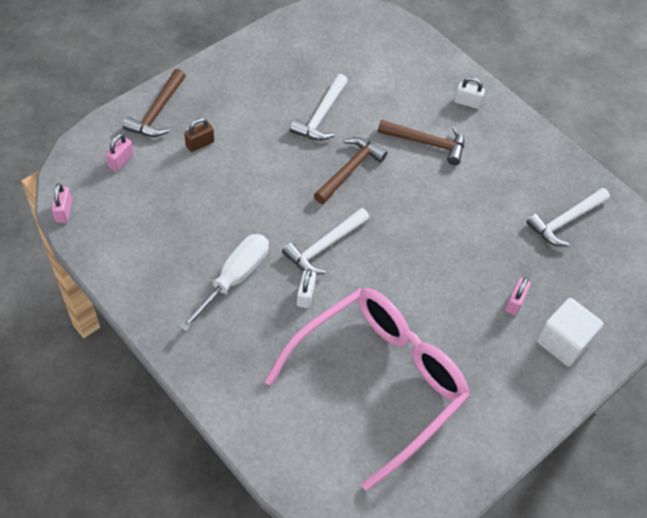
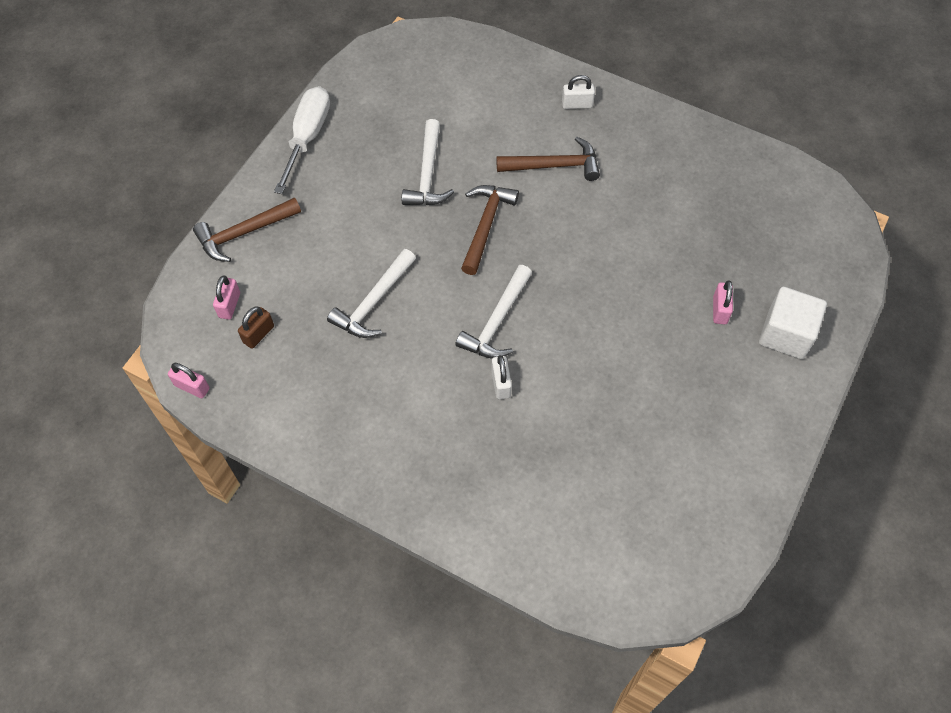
camera: 15 degrees left, 5 degrees up
(64, 211) = (192, 387): pink padlock -> pink padlock turned 45 degrees counterclockwise
(157, 112) = (244, 233): brown hammer -> brown hammer turned 60 degrees clockwise
(200, 144) = (309, 254): brown padlock -> brown padlock (258, 334)
(235, 278) = (417, 393): white screwdriver -> white screwdriver (307, 137)
(378, 381) = (618, 449): pink glasses -> none
(565, 221) = (734, 201): white hammer -> white hammer (374, 302)

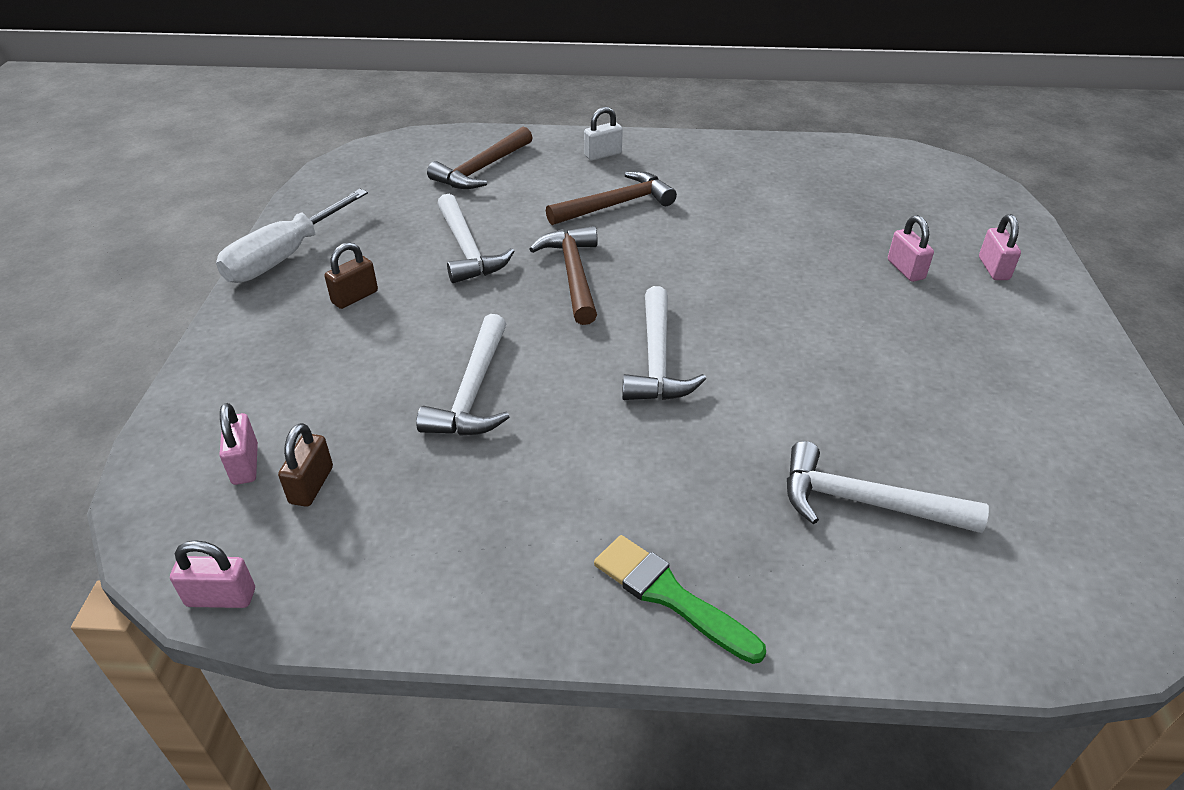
camera: 25 degrees left, 20 degrees down
(244, 233) = (234, 374): brown hammer -> brown hammer (482, 169)
(307, 137) = (284, 257): white screwdriver -> white screwdriver turned 135 degrees counterclockwise
(337, 193) = (355, 297): none -> brown padlock
(408, 483) = (670, 596): none -> green brush
(501, 383) = (713, 422): white padlock -> none
(551, 474) = (865, 502): none -> white hammer
(785, 334) = (993, 268): white cube -> pink padlock

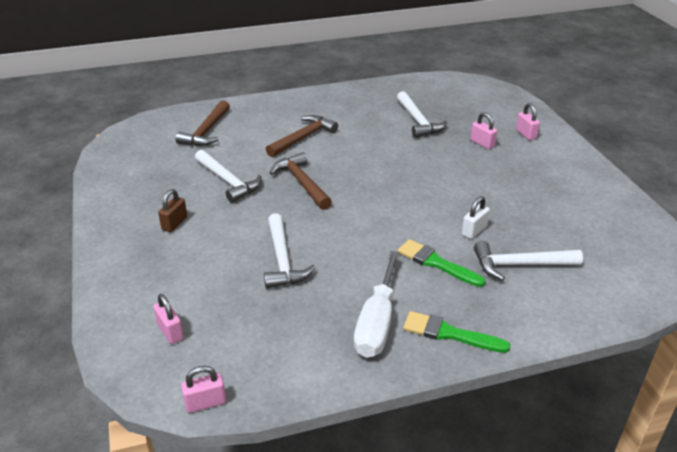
camera: 20 degrees left, 5 degrees down
(284, 257) = (111, 209): white screwdriver -> white screwdriver (377, 322)
(311, 485) = (219, 332): brown padlock -> none
(603, 155) = (277, 109): white padlock -> white padlock (474, 231)
(657, 359) = (376, 219): white hammer -> white hammer (418, 121)
(716, 460) = (436, 263): none -> green brush

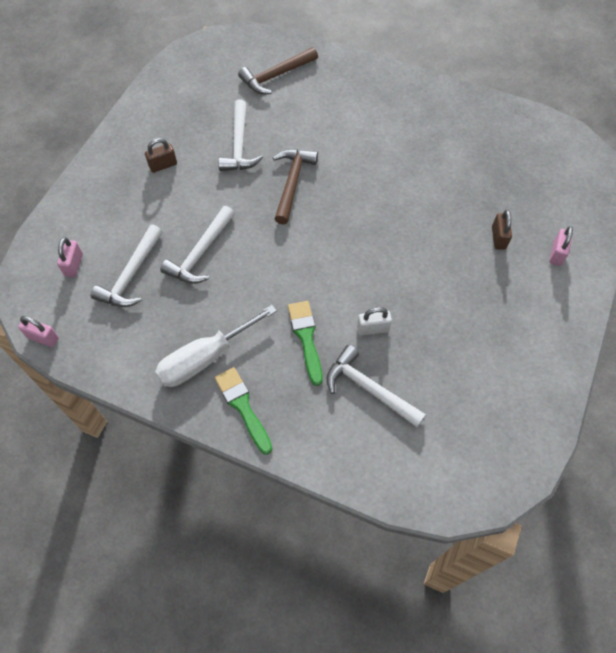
camera: 40 degrees right, 25 degrees up
(303, 138) = (345, 131): brown hammer -> none
(418, 121) = (469, 172): white hammer -> white hammer (131, 275)
(482, 143) = (498, 238): pink padlock -> brown padlock

